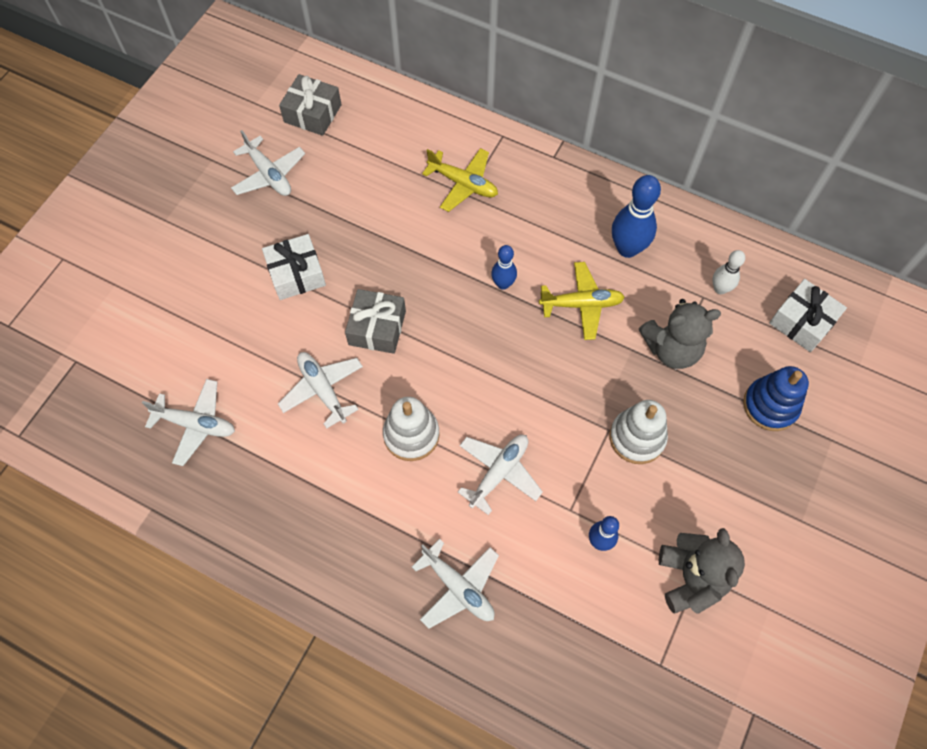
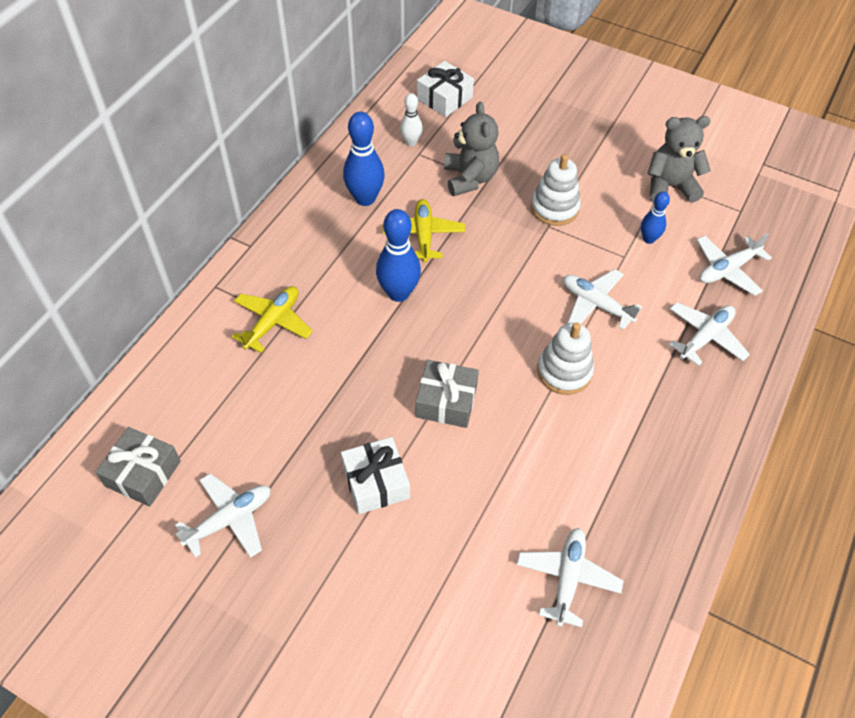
camera: 90 degrees left, 10 degrees down
(322, 390) = (519, 451): white plane -> white plane (727, 269)
(503, 284) = (398, 293): blue bowling pin -> blue bowling pin, size x1.72
(770, 405) = (520, 125): blue stacking toy -> none

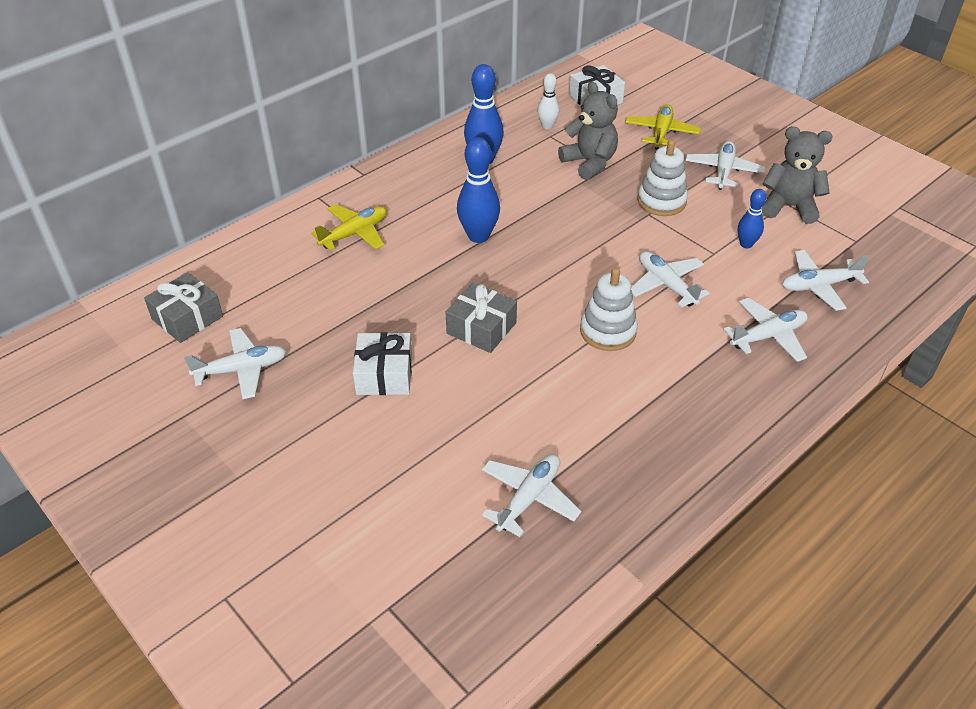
camera: 20 degrees right, 10 degrees down
(423, 235) = (524, 197): yellow plane -> yellow plane (661, 133)
(470, 178) = (589, 163): grey teddy bear -> grey teddy bear turned 45 degrees counterclockwise
(597, 159) = (723, 171): none -> white plane

